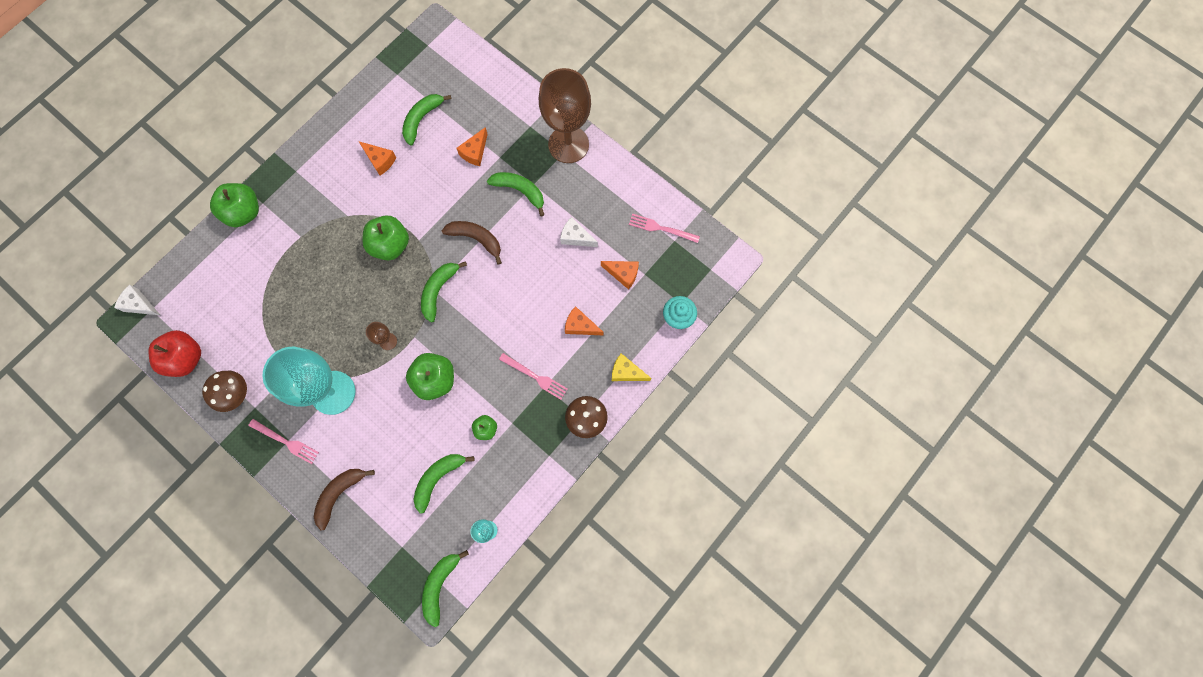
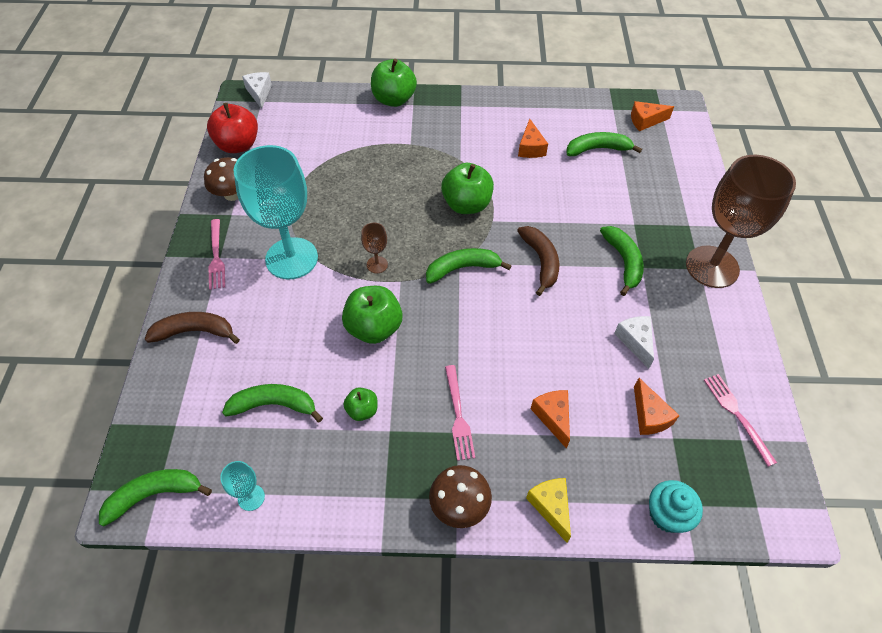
camera: 50 degrees right, 20 degrees down
(475, 152) = (616, 203): orange cheese -> orange cheese (645, 121)

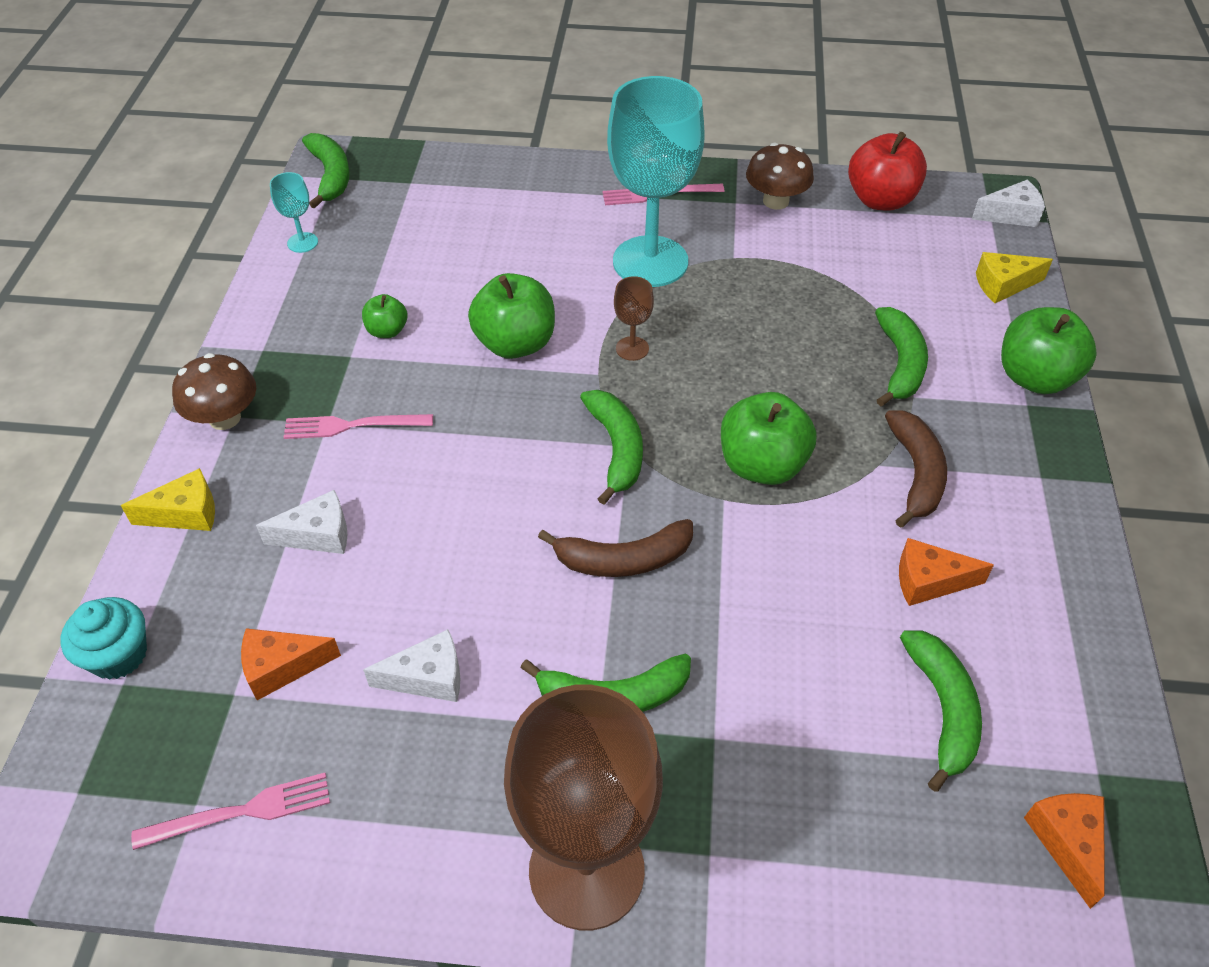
camera: 95 degrees right, 5 degrees down
(194, 332) = (537, 186): brown banana -> brown banana (915, 473)
(274, 405) = (416, 255): green banana -> green banana (900, 363)
(321, 102) = (1003, 285): none -> yellow cheese
(553, 417) = (318, 535): orange cheese -> white cheese

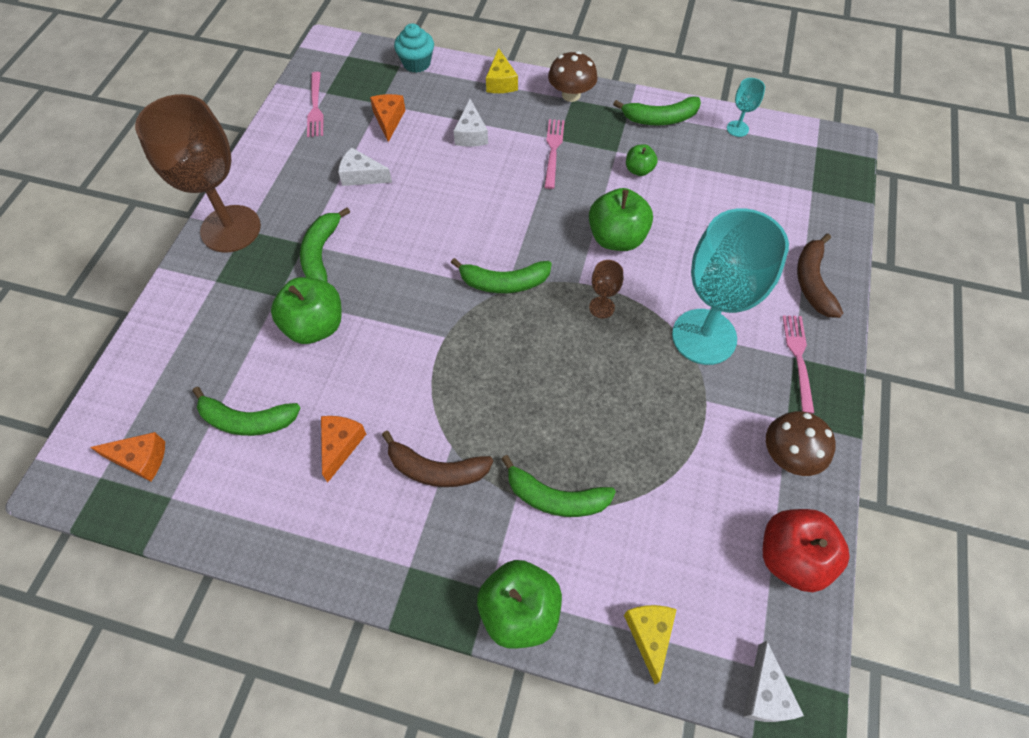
camera: 100 degrees right, 10 degrees up
(330, 176) = (819, 144): green banana -> green banana (660, 118)
(428, 678) = (362, 176): white cheese -> white cheese turned 105 degrees clockwise
(623, 559) = (412, 272): brown banana -> brown banana (812, 282)
(762, 465) = (469, 367): green apple -> green apple (315, 326)

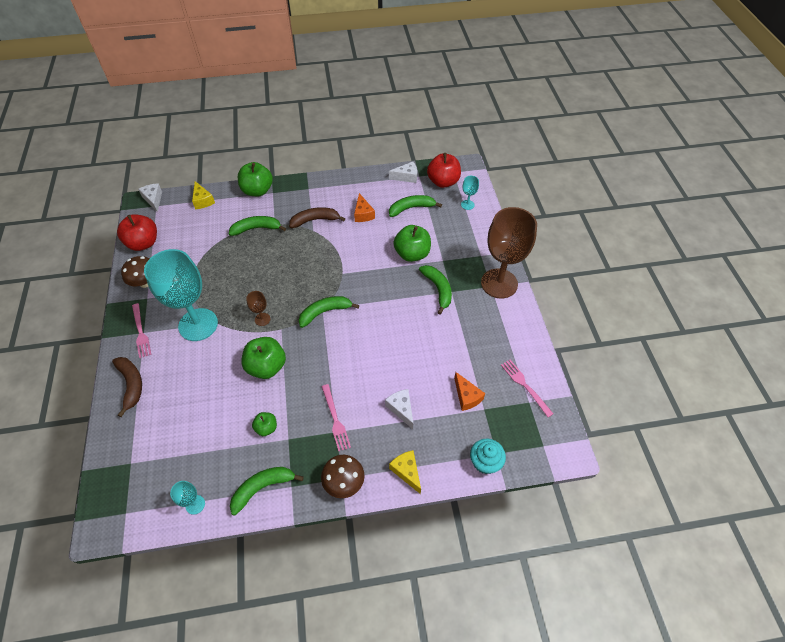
camera: 155 degrees right, 5 degrees down
(140, 459) = (443, 182): orange cheese -> red apple
(147, 385) = (467, 205): none -> turquoise goblet
(362, 176) = (452, 345): white cheese -> white cheese (406, 177)

